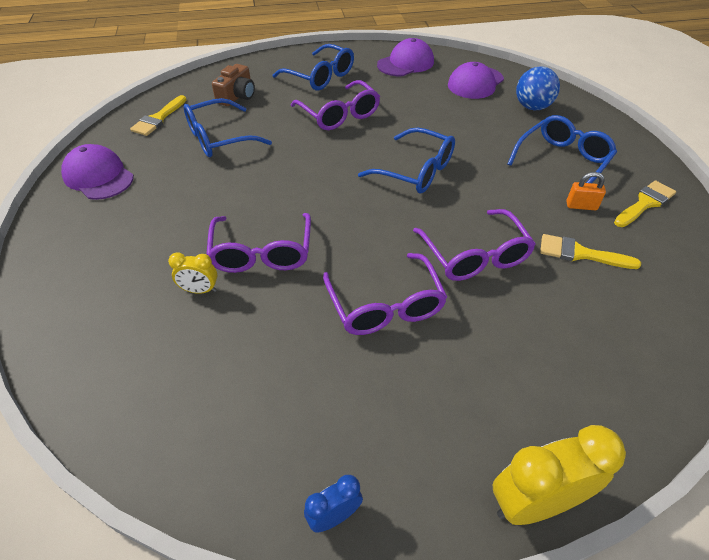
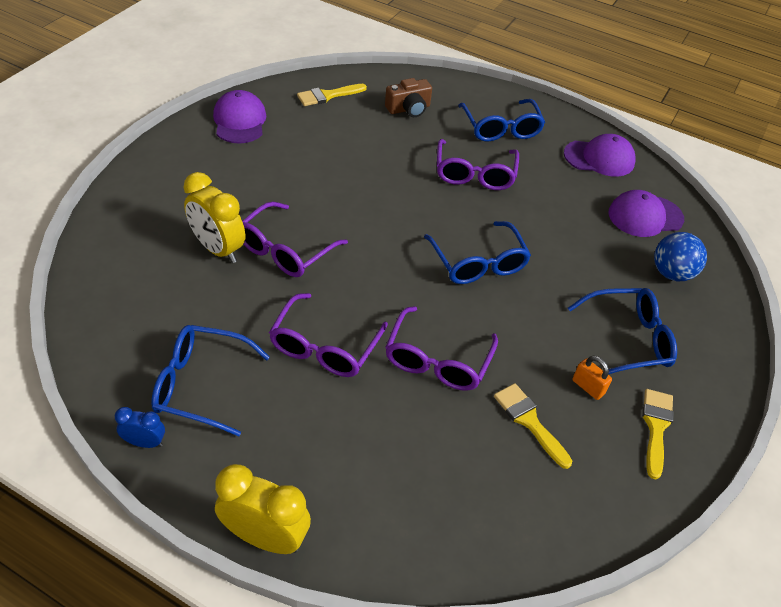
camera: 35 degrees right, 0 degrees up
(200, 290) = (218, 249): yellow clock -> yellow clock, size x1.88
(220, 138) = (354, 139): blue glasses -> blue glasses (201, 385)
(645, 203) = (656, 427): yellow brush -> yellow brush turned 75 degrees counterclockwise

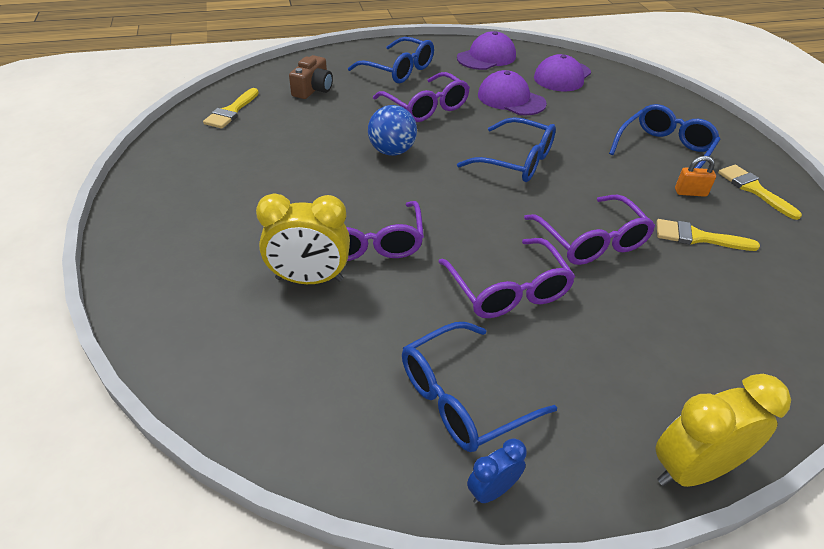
camera: 40 degrees left, 5 degrees down
(240, 121) = (176, 169): purple cap -> purple cap (511, 99)
(671, 273) = (624, 99): blue ball -> blue ball (392, 151)

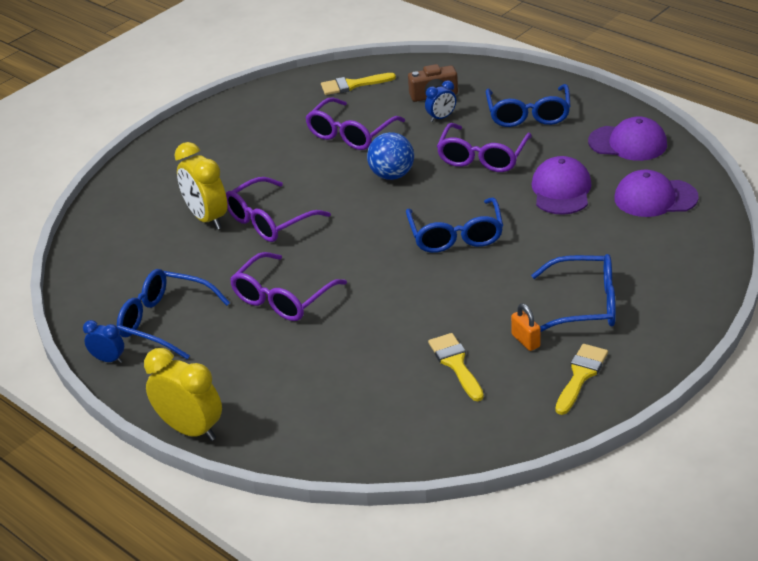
camera: 60 degrees right, 5 degrees down
(346, 99) = (441, 118): none -> blue clock
(591, 240) = (385, 312): purple glasses -> purple glasses (351, 133)

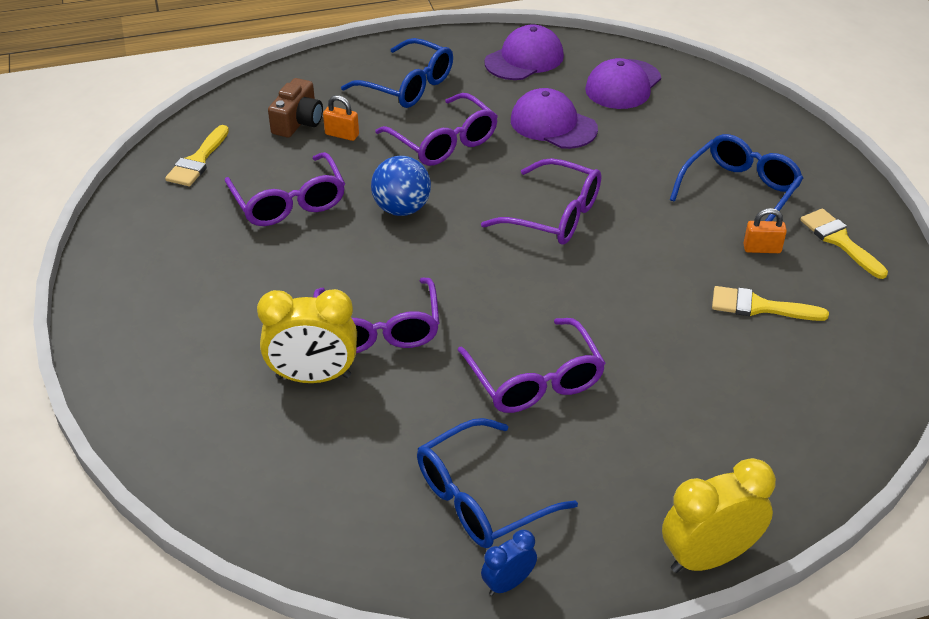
camera: 60 degrees left, 5 degrees up
(441, 118) = (342, 135): blue clock -> orange padlock
(455, 235) = (553, 215): blue glasses -> purple glasses

